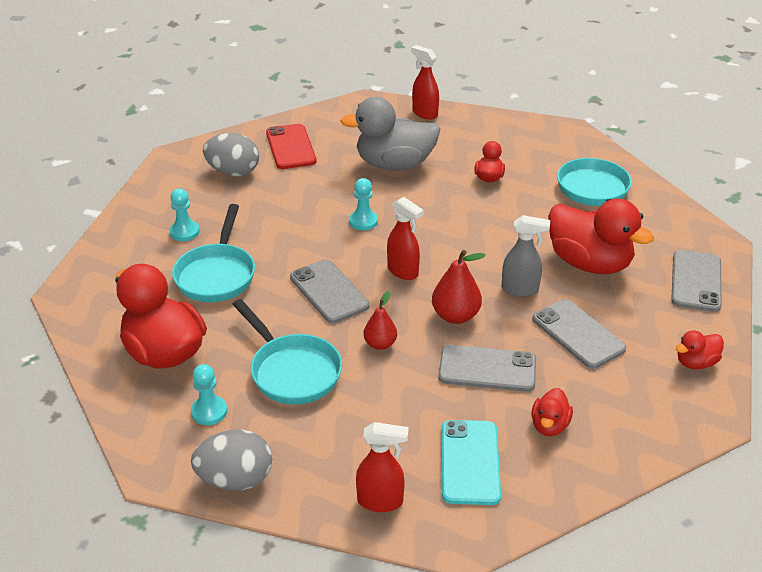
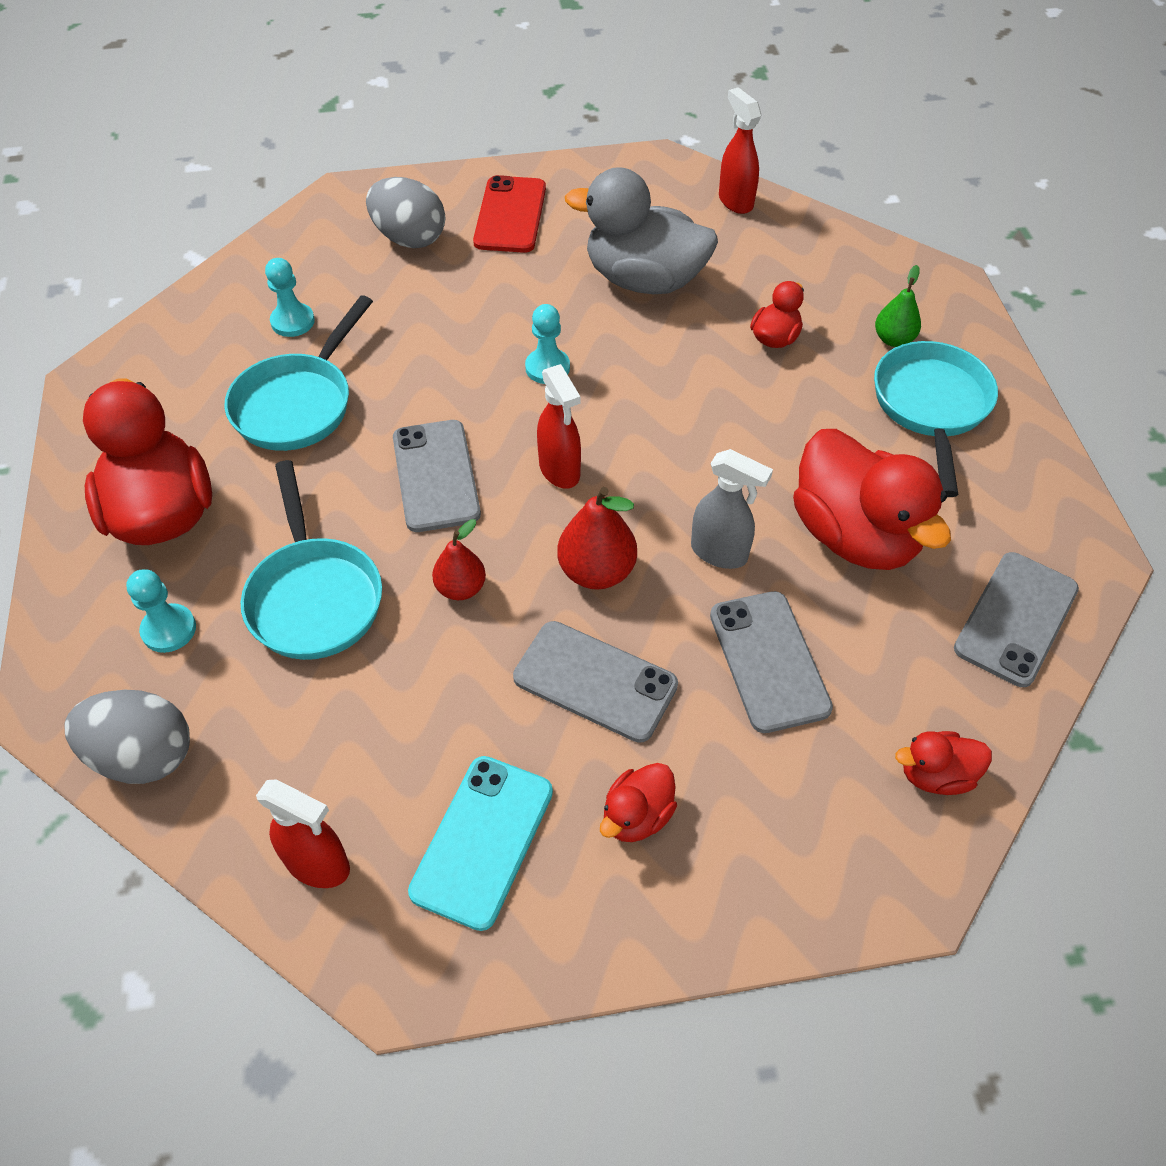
camera: 20 degrees right, 15 degrees up
(555, 164) = (893, 339): none -> green pear

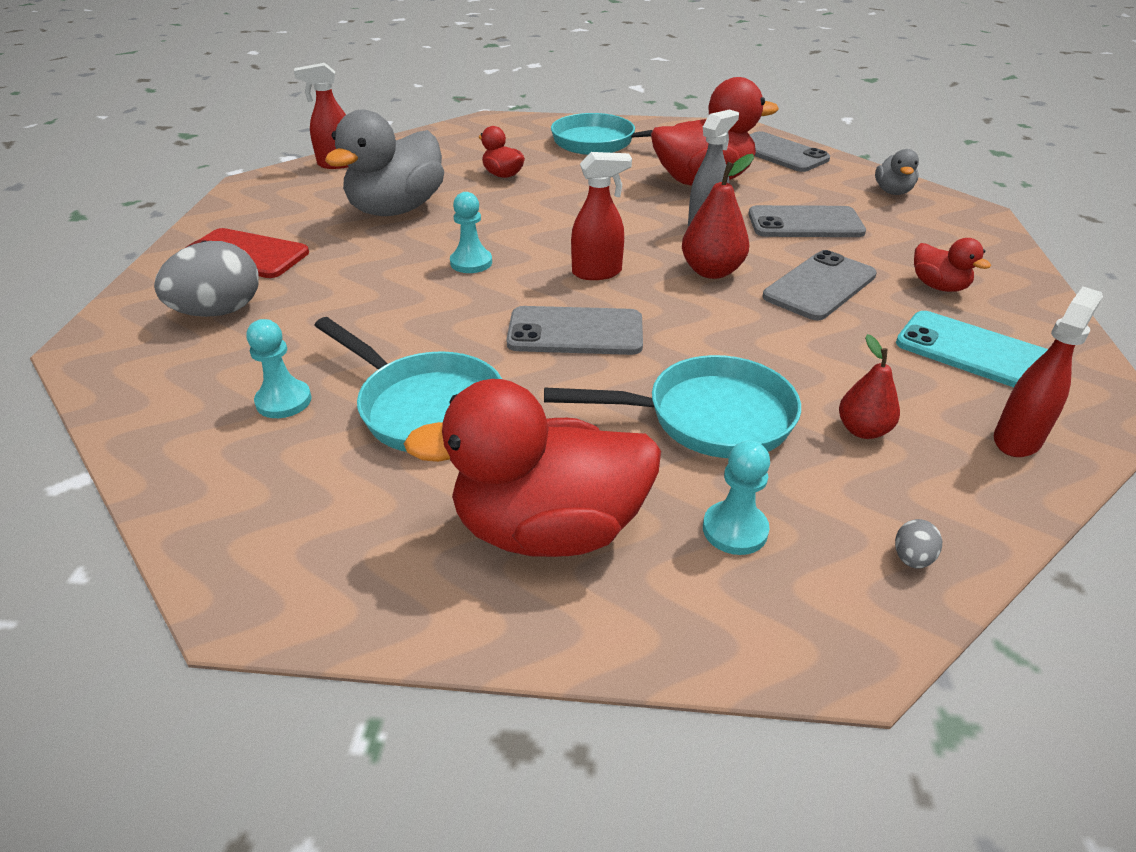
camera: 75 degrees left, 15 degrees down
(143, 756) = (911, 558): grey egg -> grey egg, size x0.41
(461, 588) = (715, 334): red pear -> red pear (862, 430)
(893, 339) = (531, 142): green pear -> none
(935, 775) = (892, 192): red duck -> grey duck

